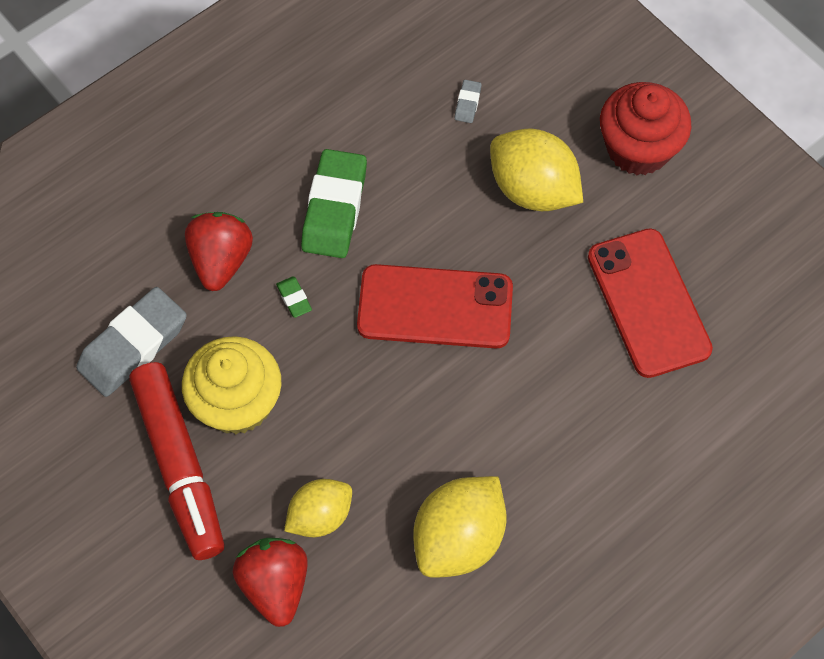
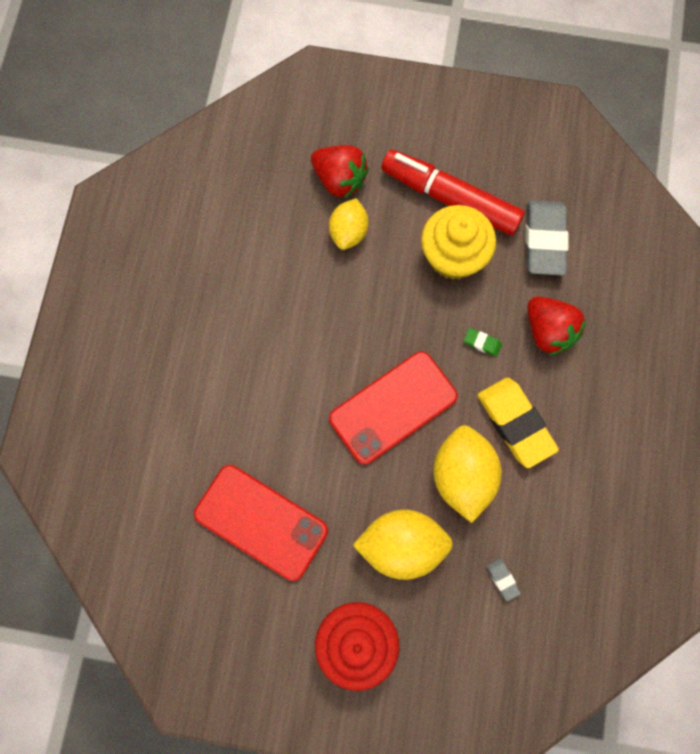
camera: 140 degrees right, 10 degrees up
(334, 208) = (515, 423): green eraser -> yellow eraser
(459, 538) = (261, 280): yellow lemon -> yellow lemon (462, 476)

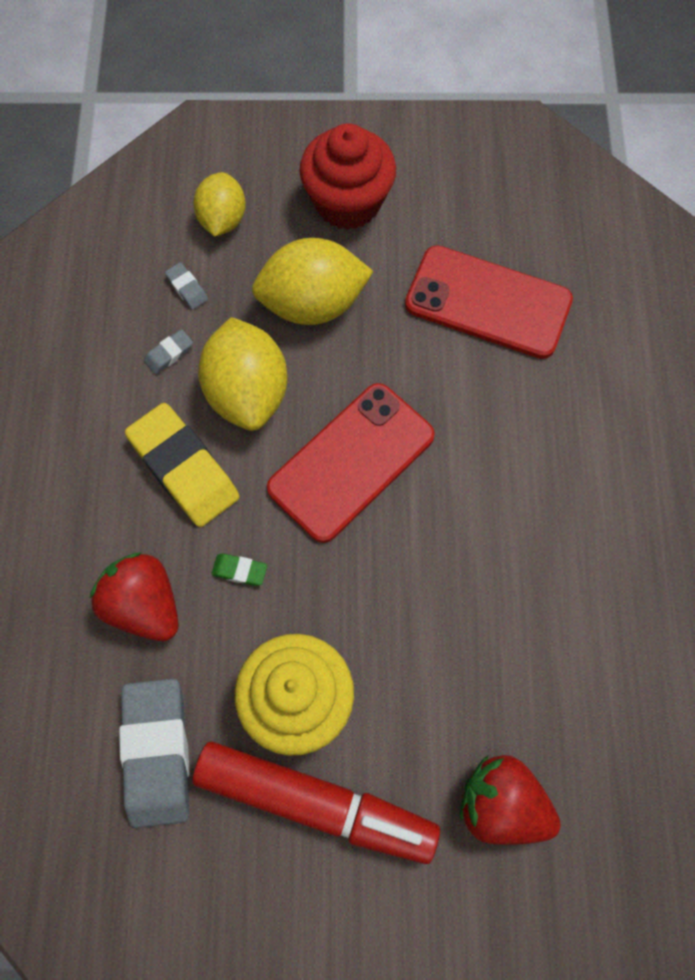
camera: 170 degrees right, 5 degrees down
(348, 232) = (466, 711): yellow lemon -> yellow lemon (222, 220)
(521, 520) = (169, 354): none -> grey eraser

